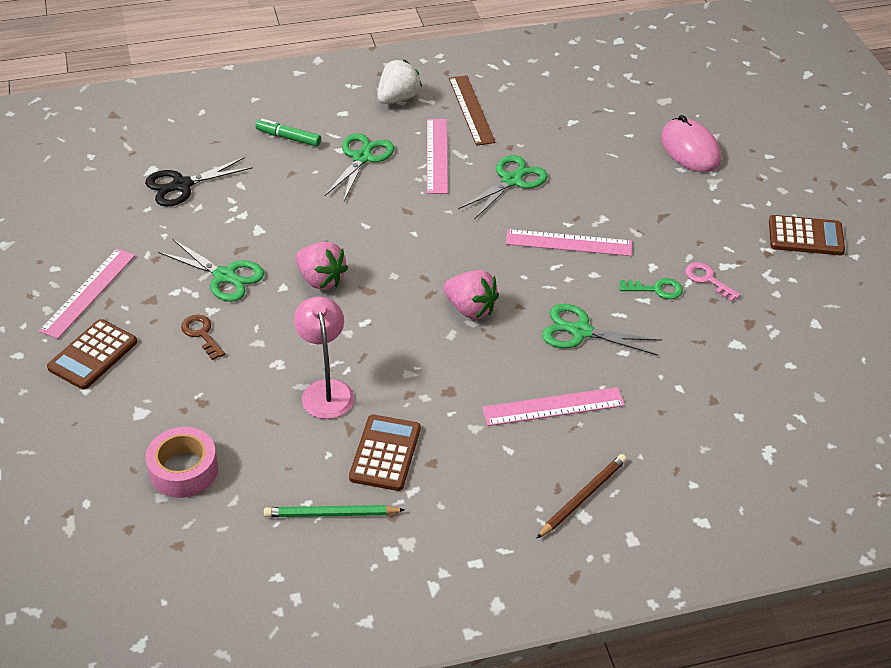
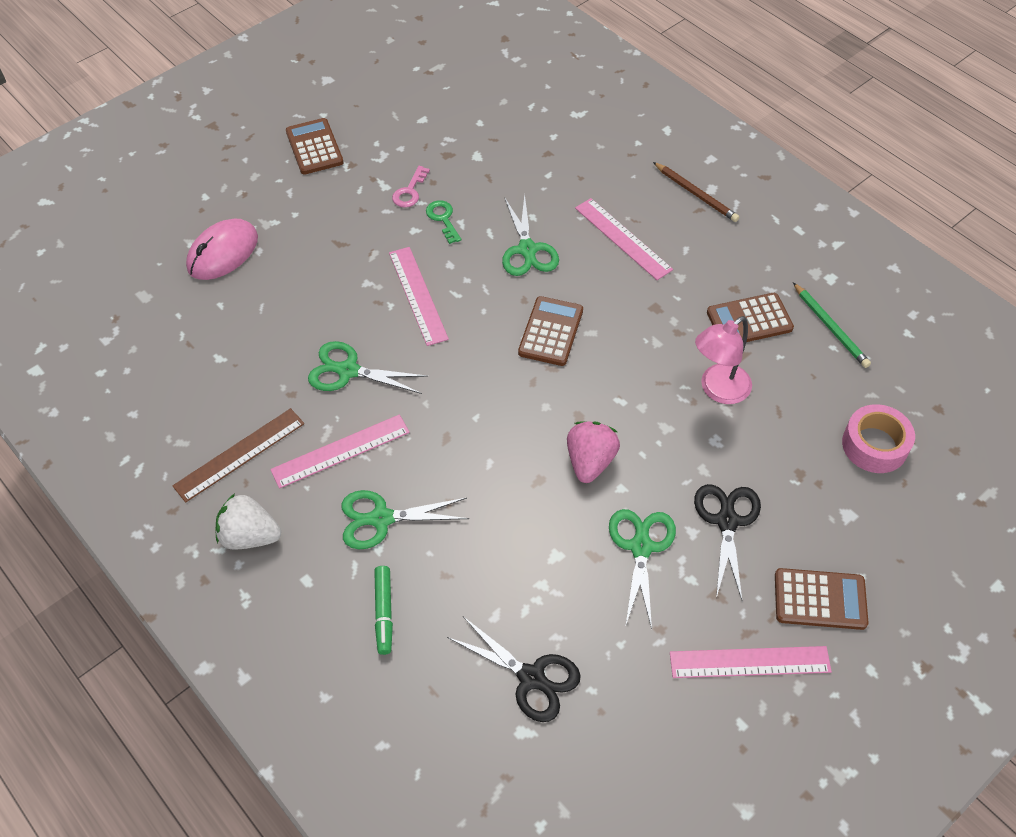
camera: 115 degrees left, 10 degrees up
(201, 334) = (727, 521): brown key -> black scissors
(470, 309) = (550, 332): pink strawberry -> brown calculator
(582, 497) = (696, 194): brown pencil -> brown pencil turned 150 degrees counterclockwise

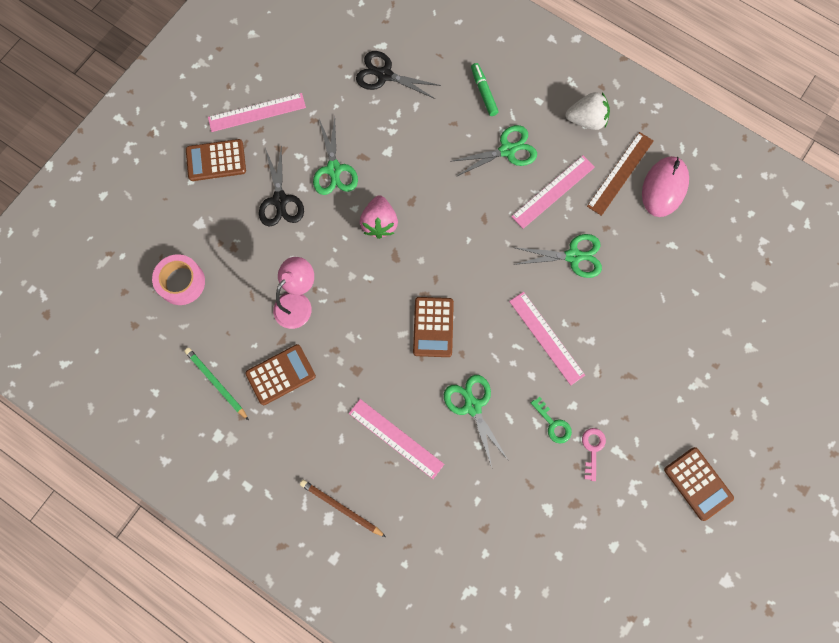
camera: 165 degrees right, 20 degrees up
(223, 253) = (718, 343): pink mouse -> pink mouse (664, 187)

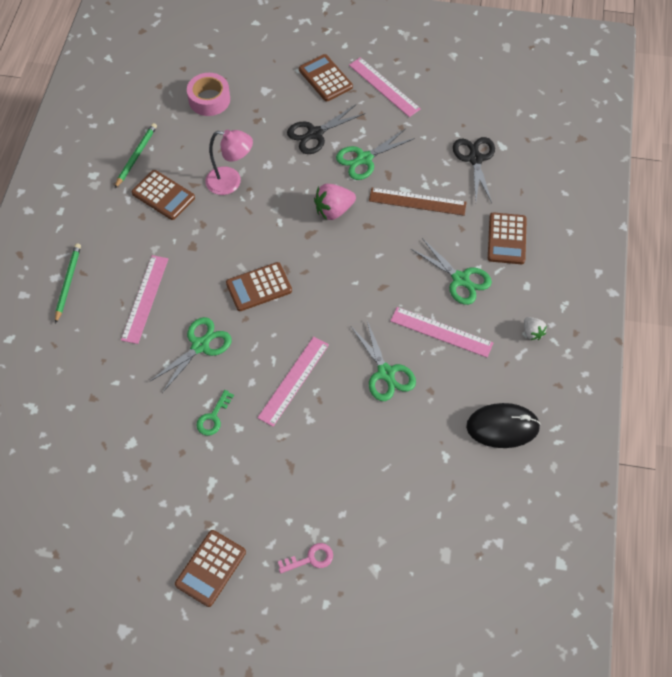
camera: 65 degrees right, 15 degrees down
(341, 508) = (68, 283): brown pencil -> green pencil
(483, 92) = (507, 239): green marker -> brown calculator
(586, 120) = (532, 332): white strawberry -> white strawberry, size x0.58
(592, 449) = (204, 460): pink key -> pink key (310, 559)
(620, 173) = (494, 382): brown ruler -> brown ruler (417, 201)
(664, 187) = (502, 427): pink mouse -> black mouse

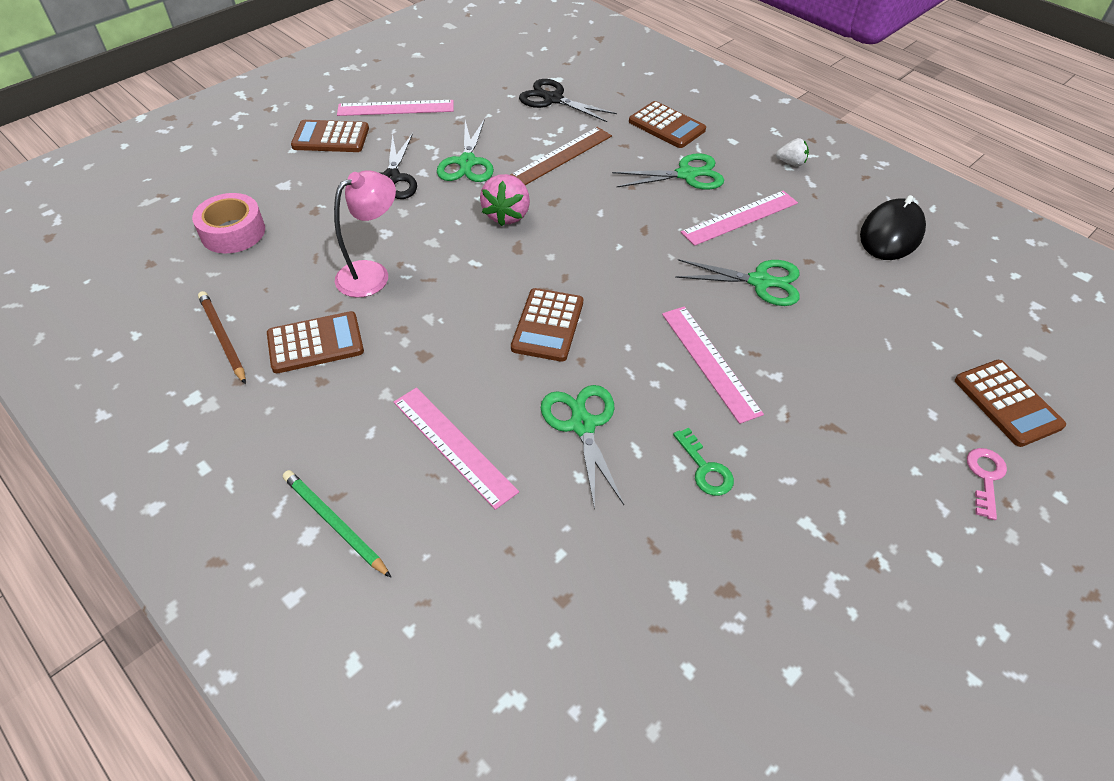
camera: 55 degrees left, 10 degrees down
(136, 156) = (222, 338): green pencil -> brown pencil
(211, 568) = (950, 598): brown calculator -> brown calculator (1007, 403)

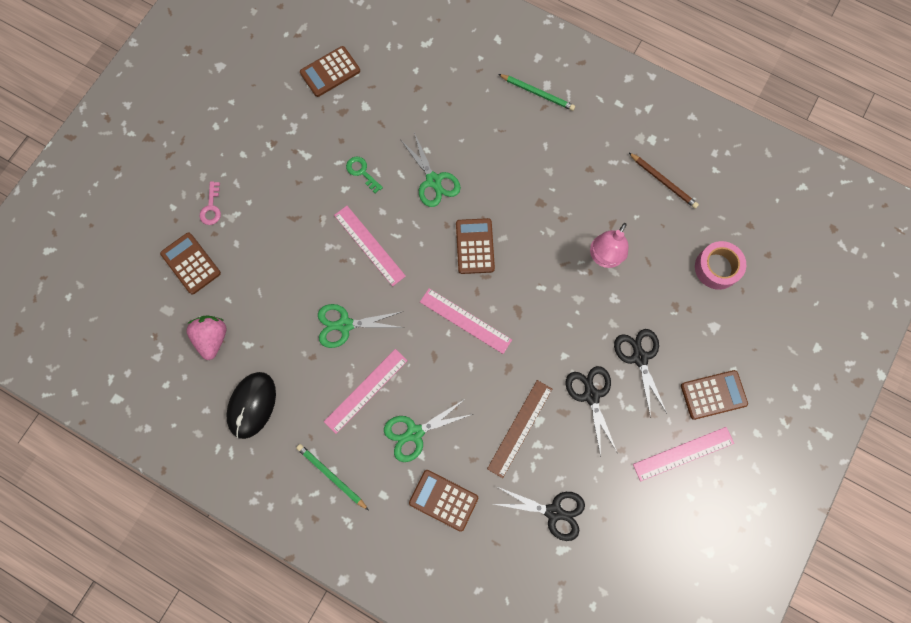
camera: 165 degrees right, 25 degrees up
(315, 343) = (607, 193): brown calculator -> brown calculator (330, 72)
(453, 446) = (498, 149): pink ruler -> pink ruler (465, 320)
(467, 162) = (591, 396): green scissors -> black scissors
(507, 215) = (537, 342): pink strawberry -> pink strawberry (212, 338)
(791, 163) = (331, 476): white strawberry -> green pencil

